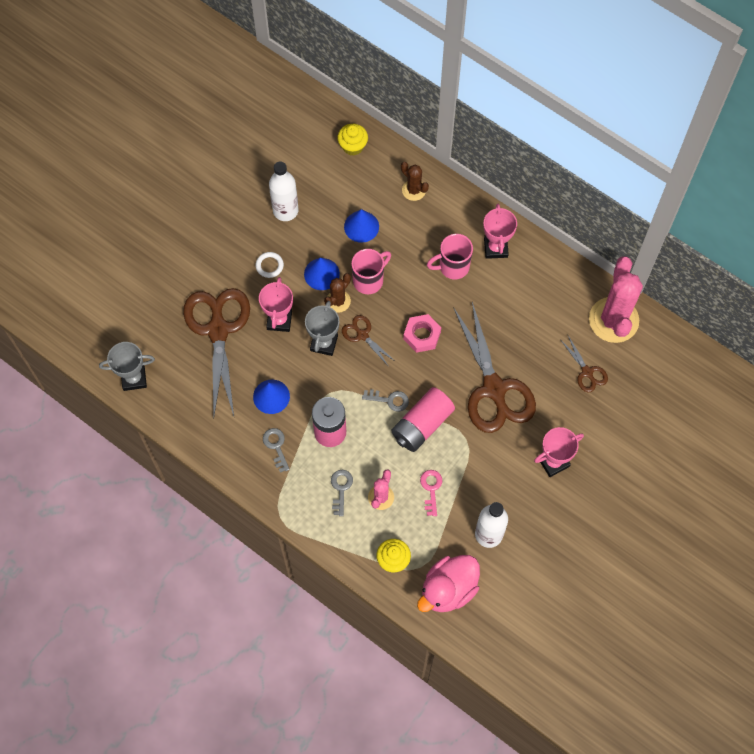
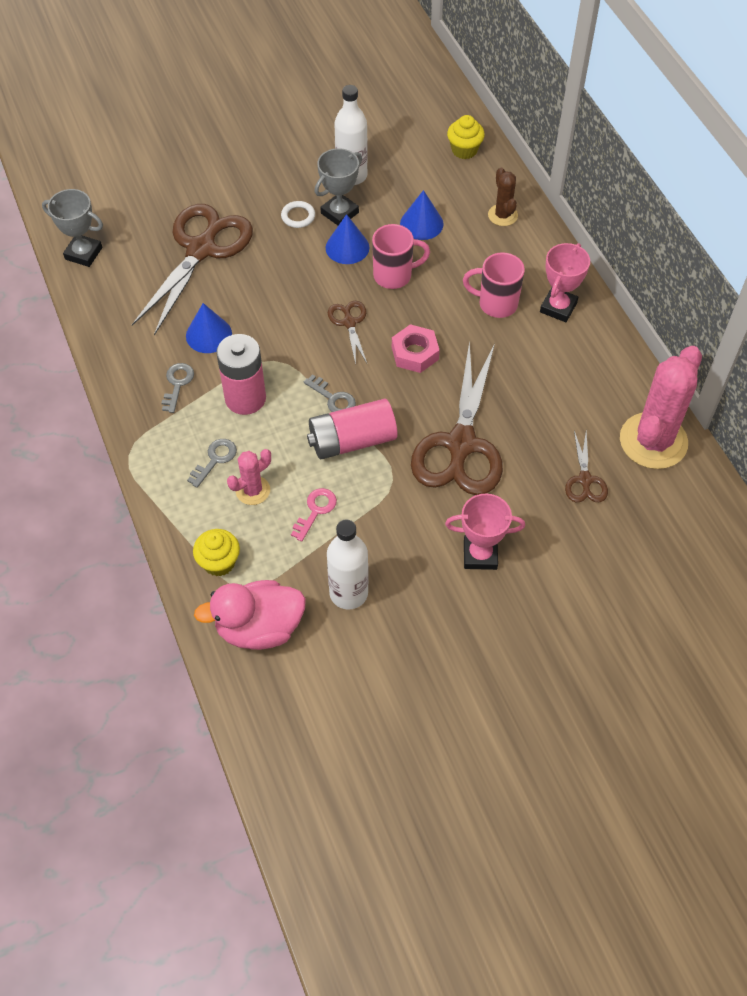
camera: 30 degrees right, 10 degrees down
(279, 320) = (271, 269): pink trophy -> none
(324, 343) = (302, 311): grey trophy -> grey trophy (339, 213)
(338, 301) = (346, 280): brown cactus -> none

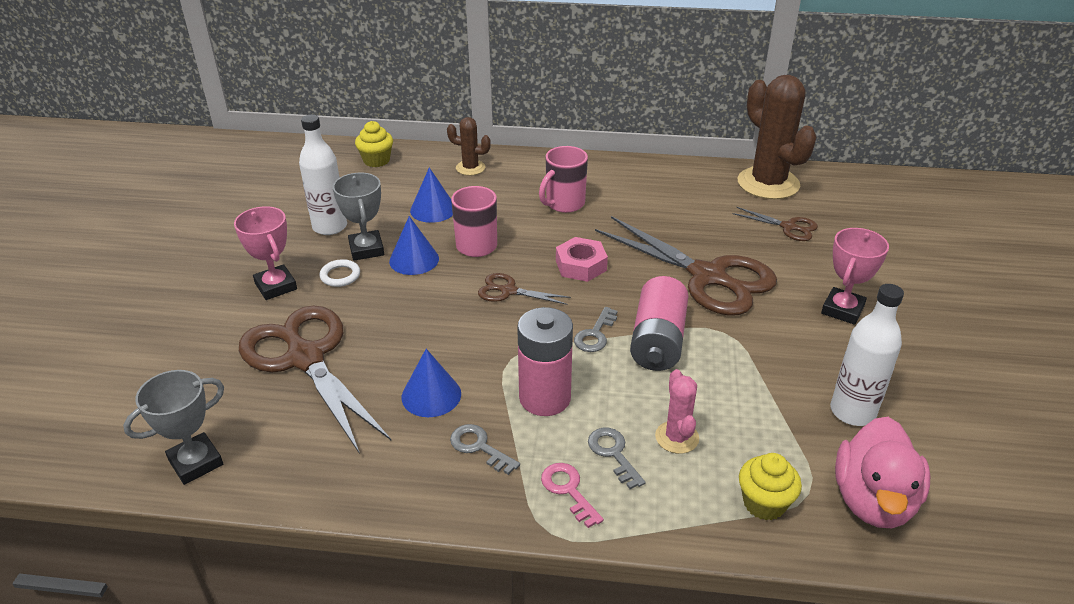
camera: 60 degrees left, 20 degrees down
(315, 510) = (732, 398): pink key -> pink key (568, 490)
(333, 398) = (595, 334): grey key -> grey key turned 135 degrees clockwise
(558, 307) = (596, 177): pink trophy -> pink trophy (276, 286)
(653, 441) = (768, 183): pink cactus -> brown cactus

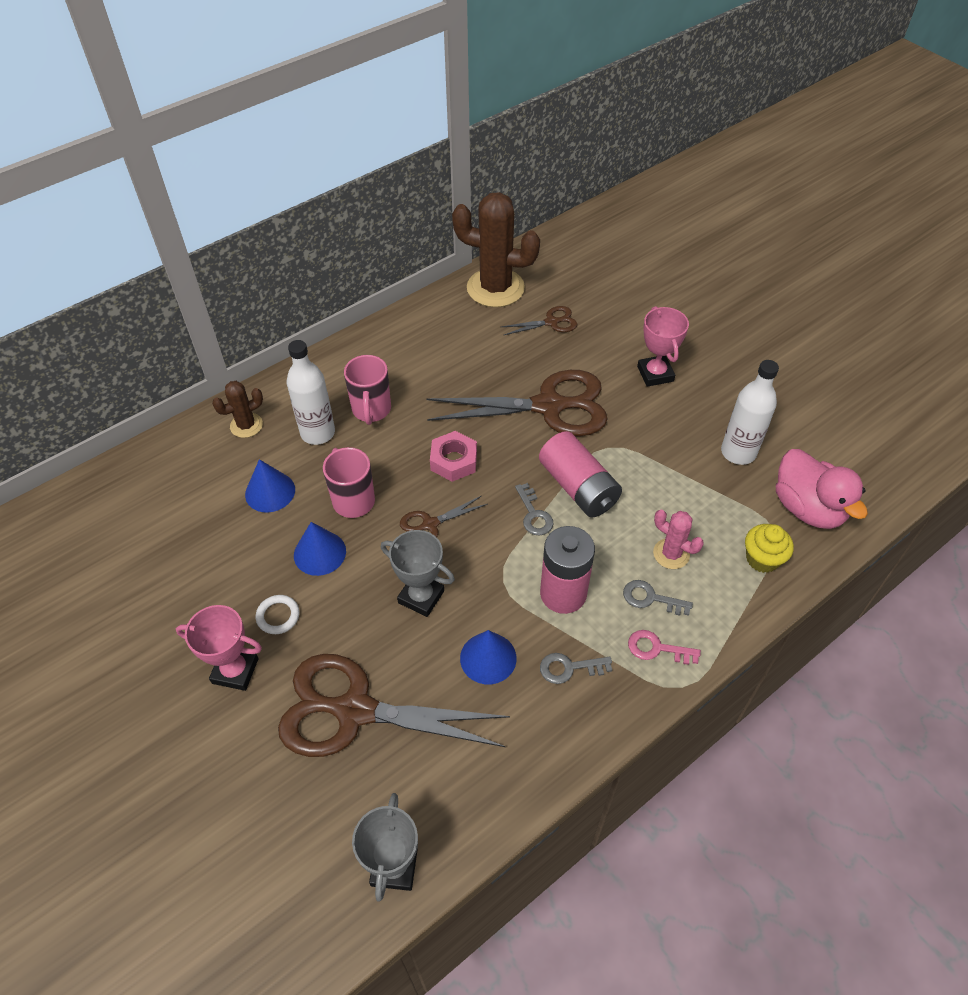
camera: 45 degrees left, 15 degrees up
(330, 227) = (200, 576): white bottle -> white bottle (318, 433)
(366, 249) = (265, 574): grey trophy -> grey trophy (421, 597)
(376, 160) = (146, 476): yellow cupcake -> none

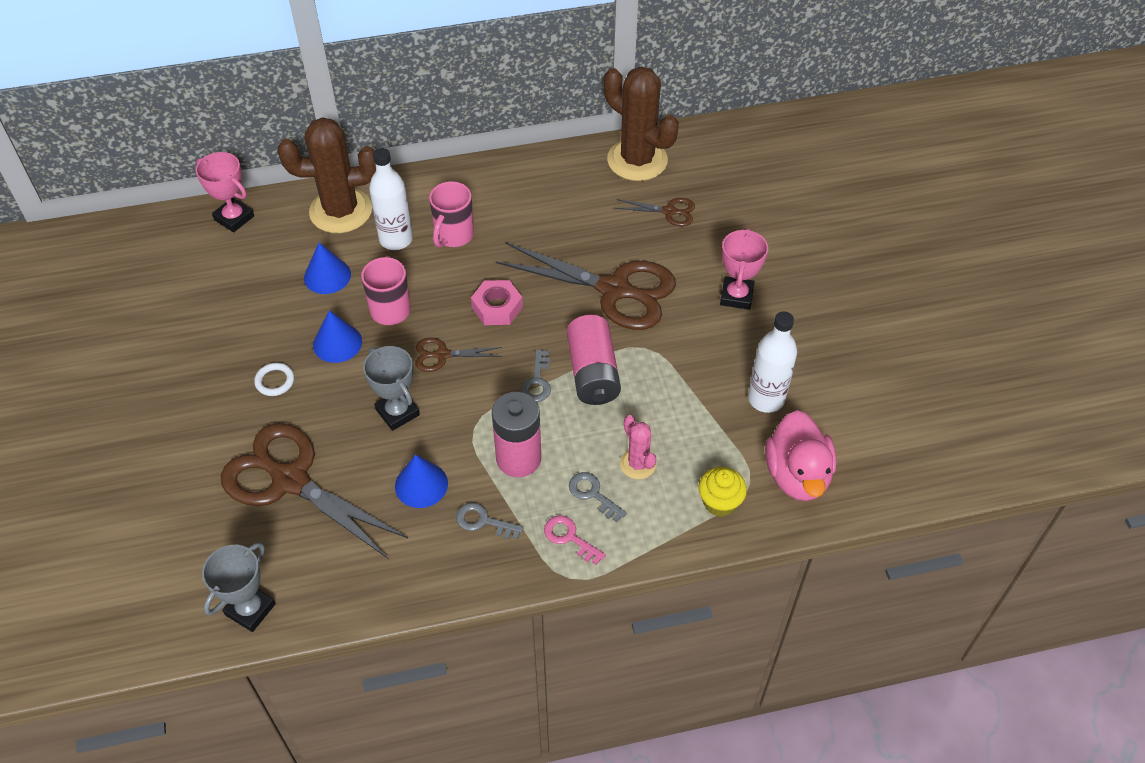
camera: 25 degrees right, 0 degrees up
(235, 671) = (218, 411): pink trophy -> pink trophy (234, 218)
(246, 425) = (341, 211): brown cactus -> brown cactus, size x2.01

